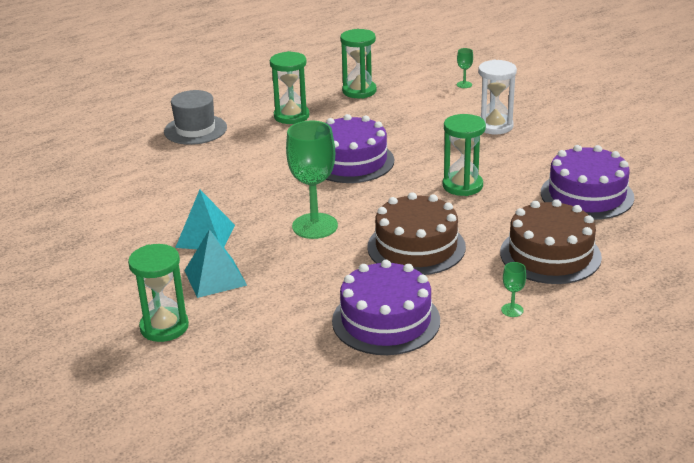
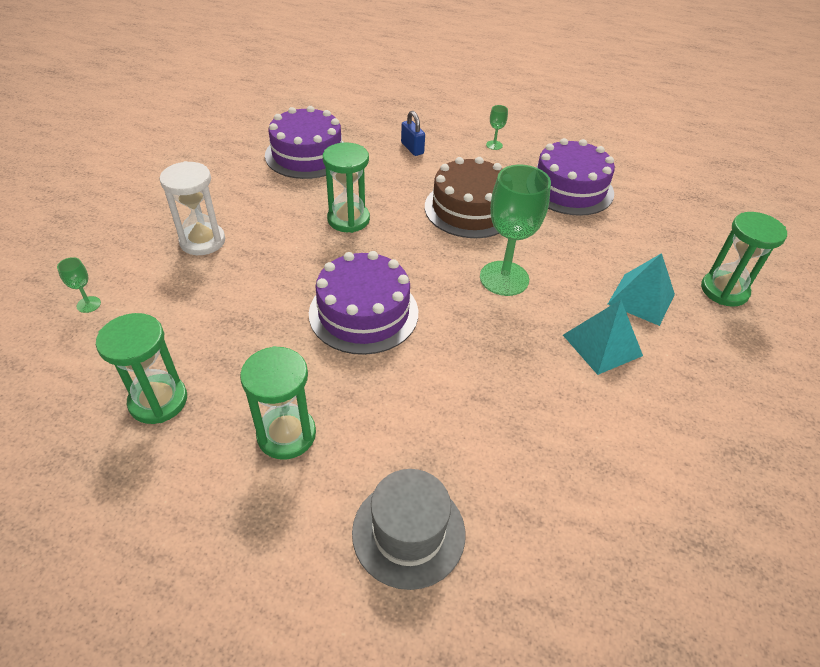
camera: 130 degrees left, 15 degrees up
(550, 254) = (412, 148): brown cake -> blue padlock

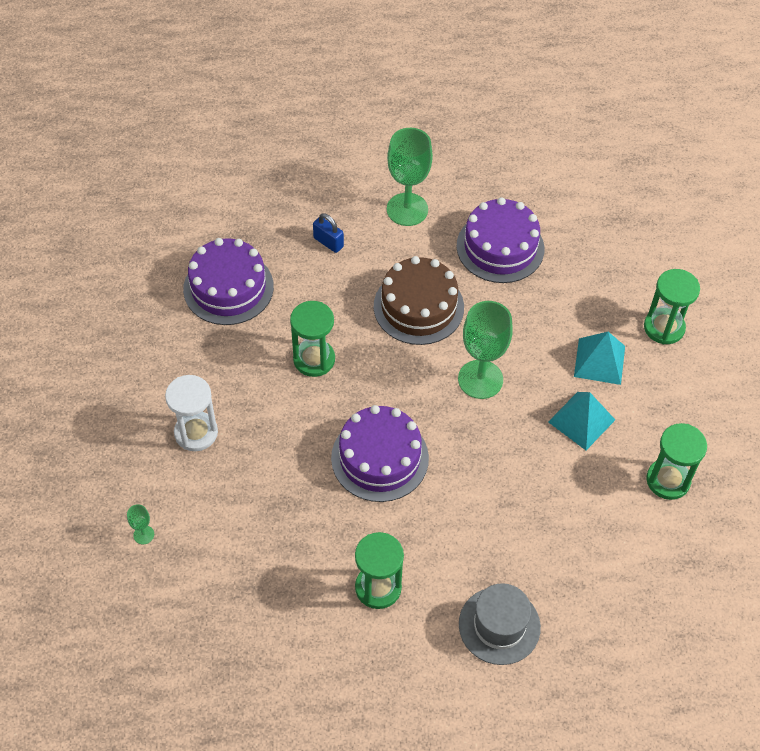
camera: 20 degrees left, 10 degrees up
(158, 401) = (265, 597): green hourglass -> green hourglass (668, 480)
(494, 145) = (407, 209): green goblet -> green goblet, size x2.35

